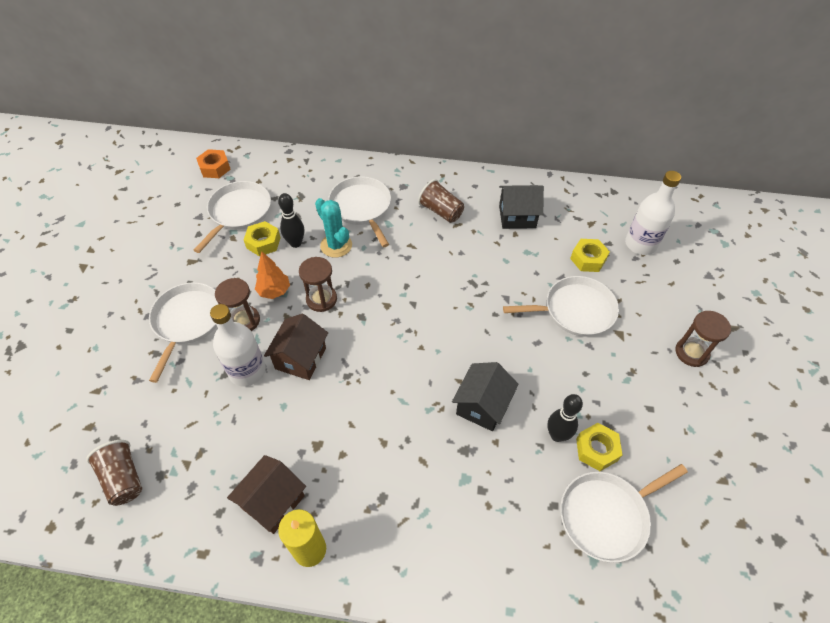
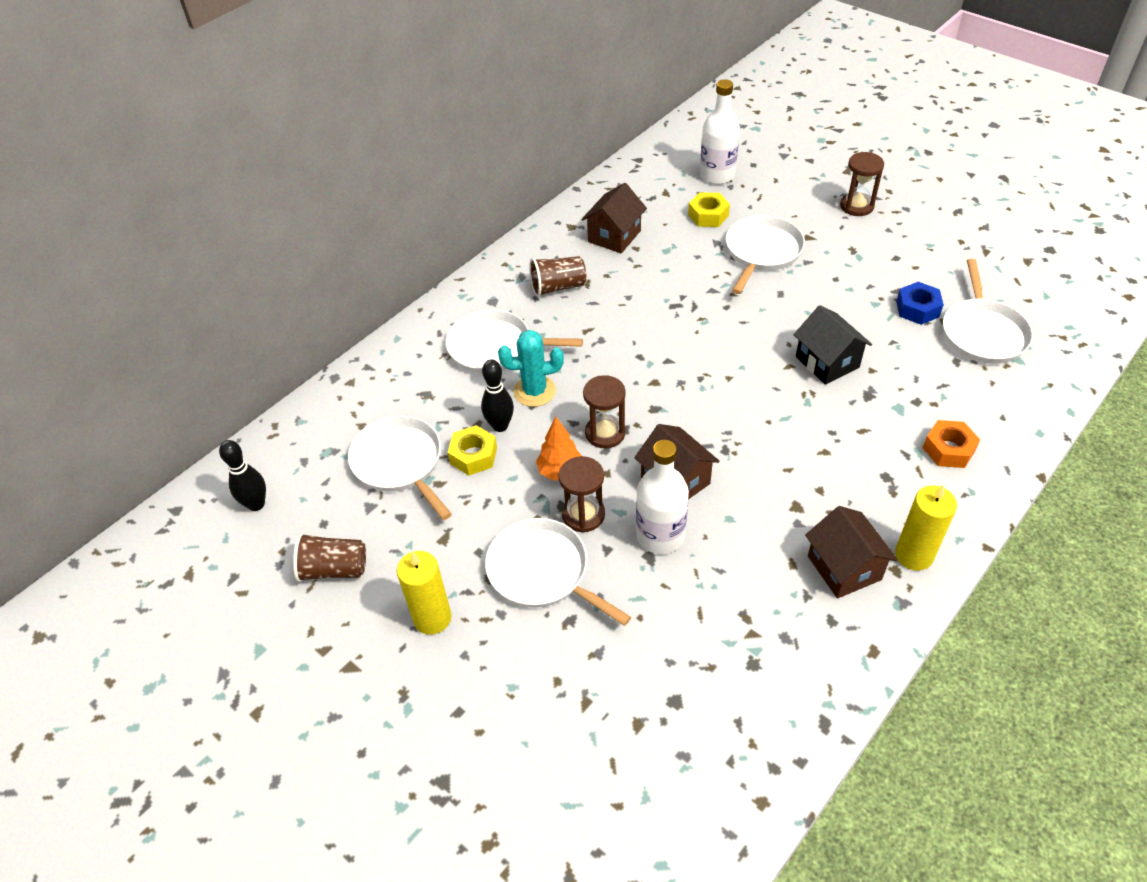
camera: 55 degrees left, 5 degrees down
(124, 478) = (736, 704): brown cup -> brown cup (334, 569)
(130, 285) = (432, 618): none -> yellow candle
(215, 168) = (292, 461): orange nut -> orange nut (948, 449)
(517, 216) = (614, 236): black house -> brown house
(557, 435) = (888, 326): black bowling pin -> black bowling pin (256, 504)
(596, 449) = (917, 309): yellow nut -> blue nut

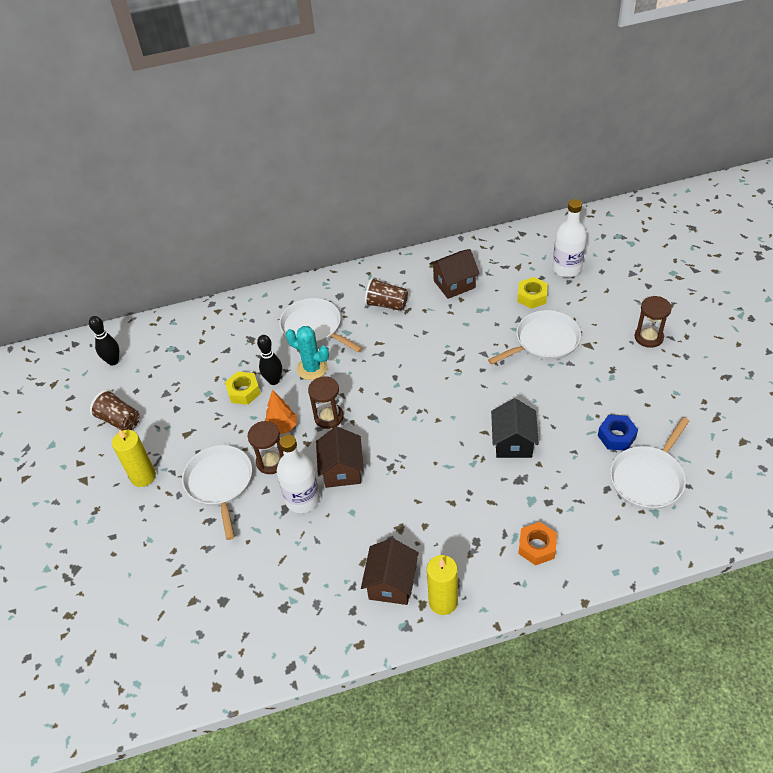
camera: 35 degrees right, 0 degrees up
(400, 463) = (202, 375): white pan -> none

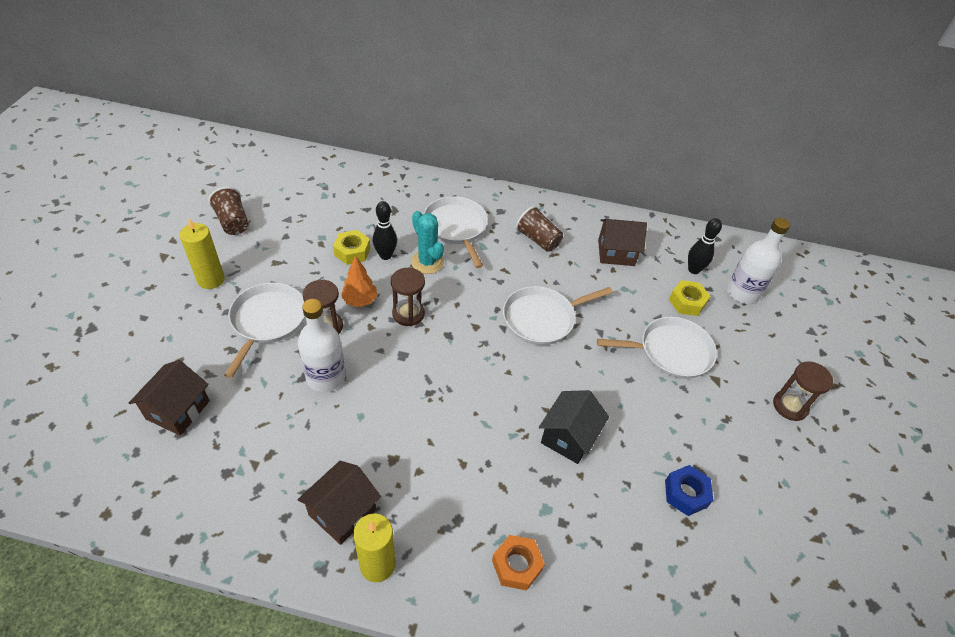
camera: 20 degrees right, 0 degrees up
(113, 361) = (269, 172): black bowling pin -> black bowling pin (693, 270)
(342, 470) = (382, 370): brown house -> brown house (178, 410)
(648, 478) = (692, 562): white pan -> white pan (542, 318)

